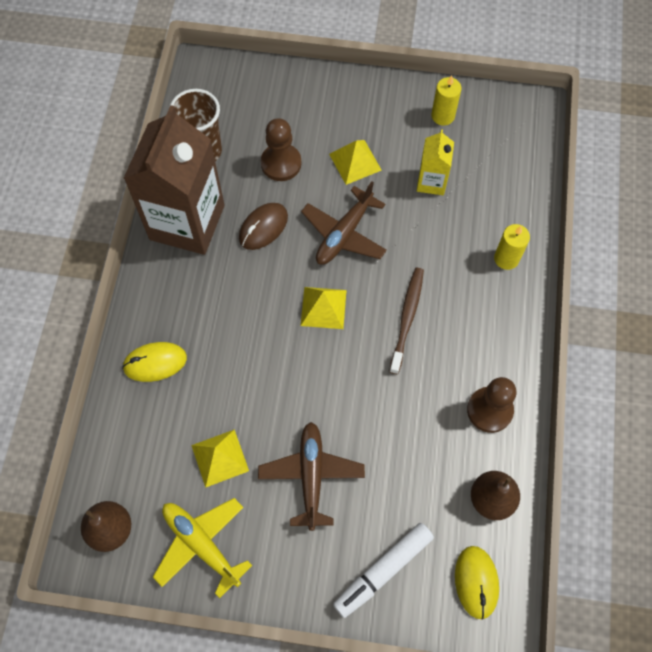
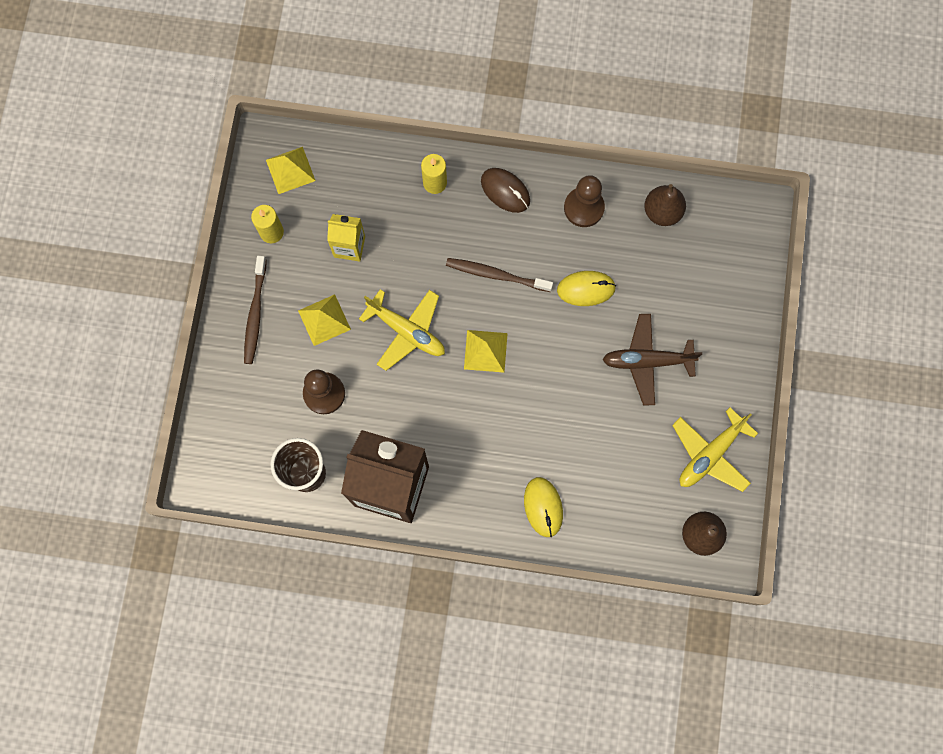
camera: 90 degrees left, 10 degrees up
(220, 458) = (633, 442): yellow pyramid -> yellow pyramid (290, 170)
(263, 227) = (398, 409): brown mouse -> brown mouse (505, 191)
(344, 234) = (407, 331): brown plane -> yellow plane
(359, 105) = (255, 314): none -> brown toothbrush
(383, 571) = (725, 302): white marker -> none
(476, 582) = (731, 228): yellow mouse -> yellow mouse (586, 289)

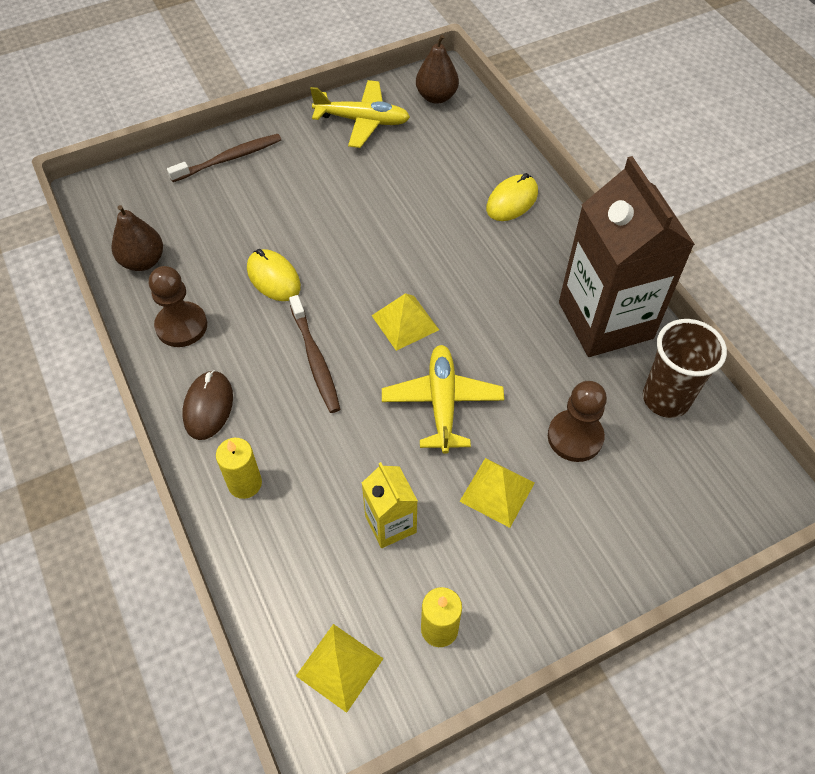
camera: 125 degrees left, 20 degrees down
(255, 314) = (553, 572): brown toothbrush -> brown toothbrush (229, 158)
(647, 361) = (312, 198): brown plane -> none

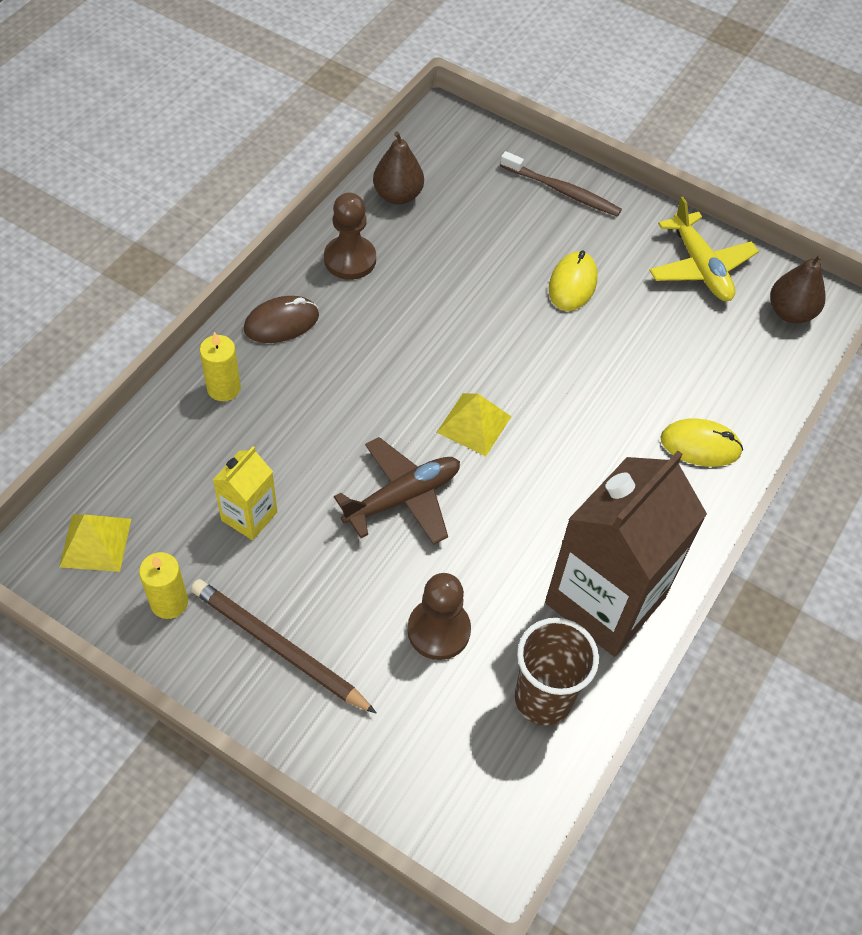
camera: 55 degrees right, 0 degrees up
(273, 278) = (450, 297): yellow mouse -> yellow mouse (572, 284)
(315, 360) = (382, 374): brown toothbrush -> none
(442, 403) = (403, 497): yellow plane -> brown plane
(497, 492) = (334, 588): yellow pyramid -> none
(530, 559) = (279, 647): none -> brown pencil

